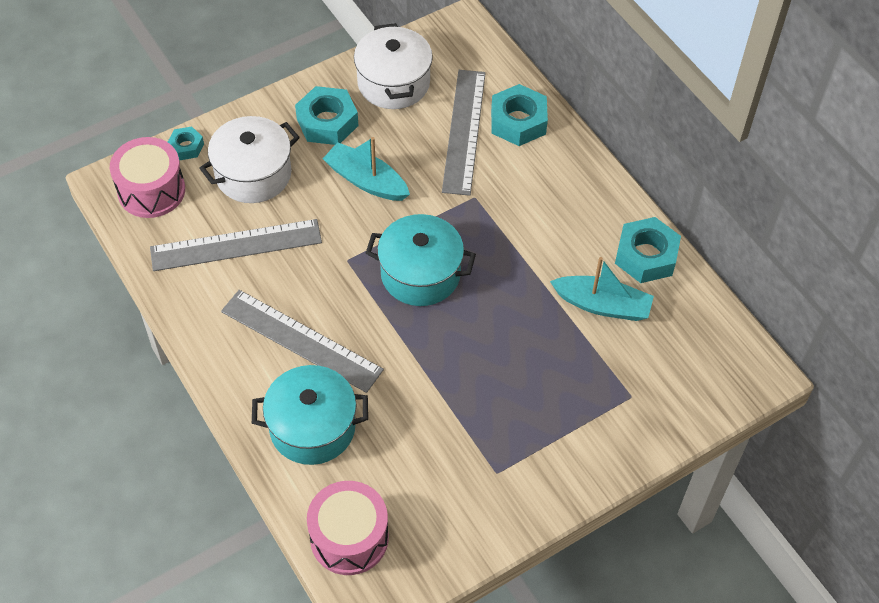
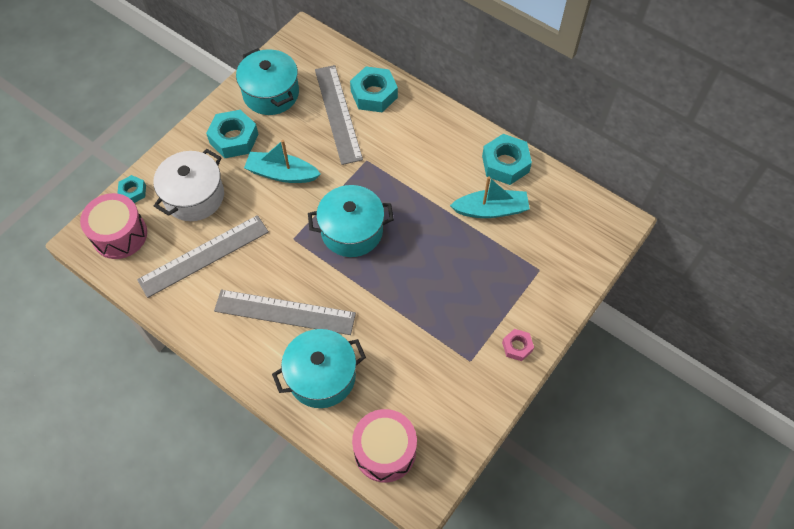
camera: 20 degrees left, 5 degrees up
(393, 83) = (271, 93): white pot -> turquoise pot
(562, 477) = (517, 347): none -> pink nut

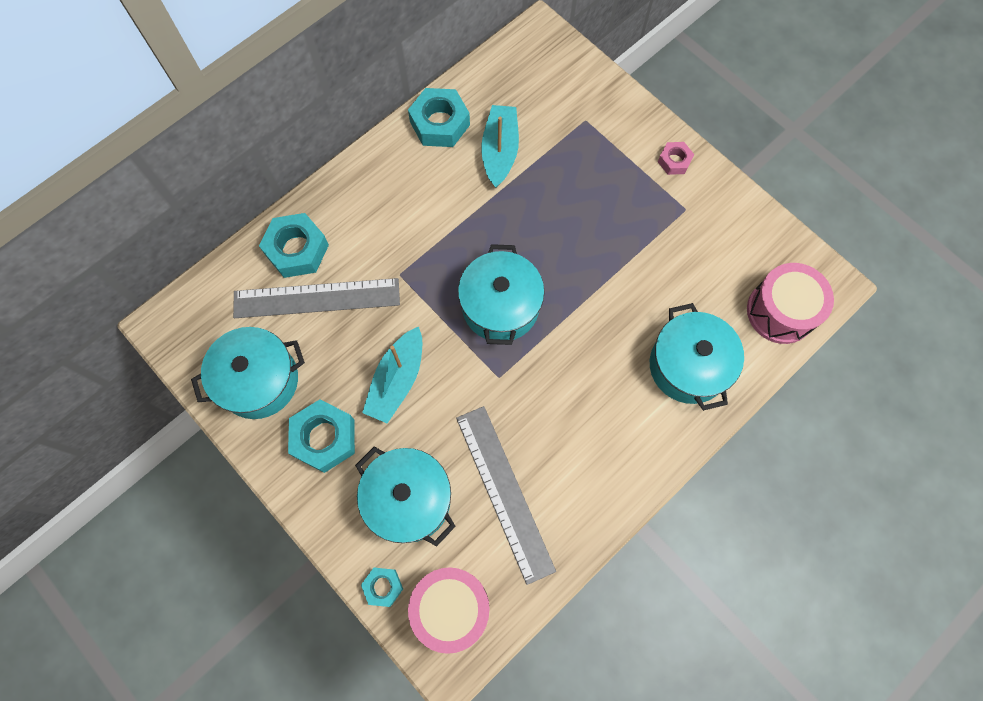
camera: 80 degrees left, 10 degrees up
(194, 196) = (408, 499): white pot -> turquoise pot
(285, 312) = (600, 398): grey ruler -> none

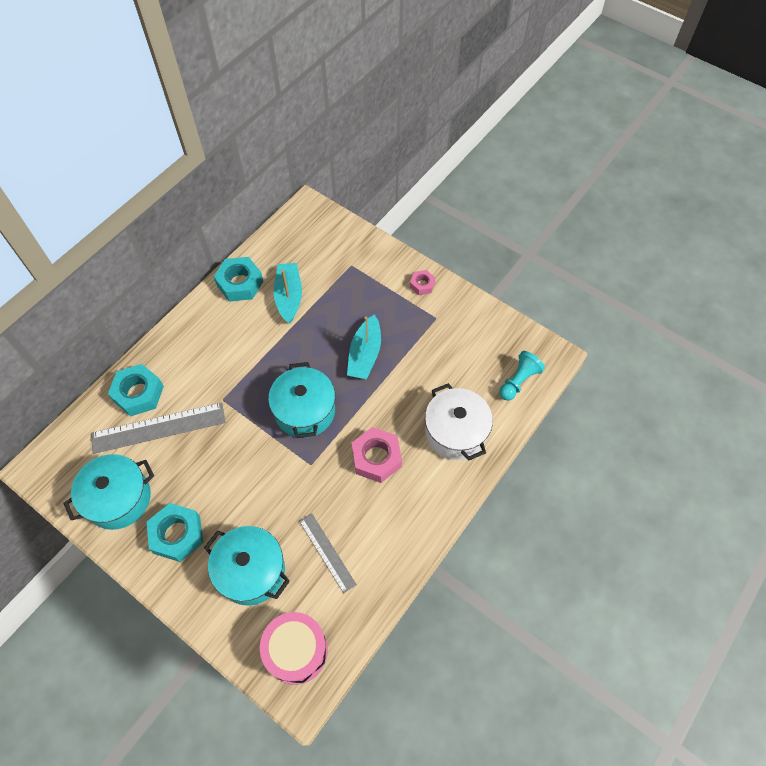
camera: 10 degrees left, 10 degrees down
(383, 587) = (239, 644): turquoise nut -> none
(397, 380) = (230, 480): turquoise boat -> turquoise boat (365, 354)
(504, 492) = (327, 552): grey ruler -> grey ruler, size x0.61
(582, 383) = (376, 458): none -> pink nut
(688, 366) = (455, 432): turquoise pot -> white pot
(780, 311) = (518, 381): pink drum -> turquoise pawn

